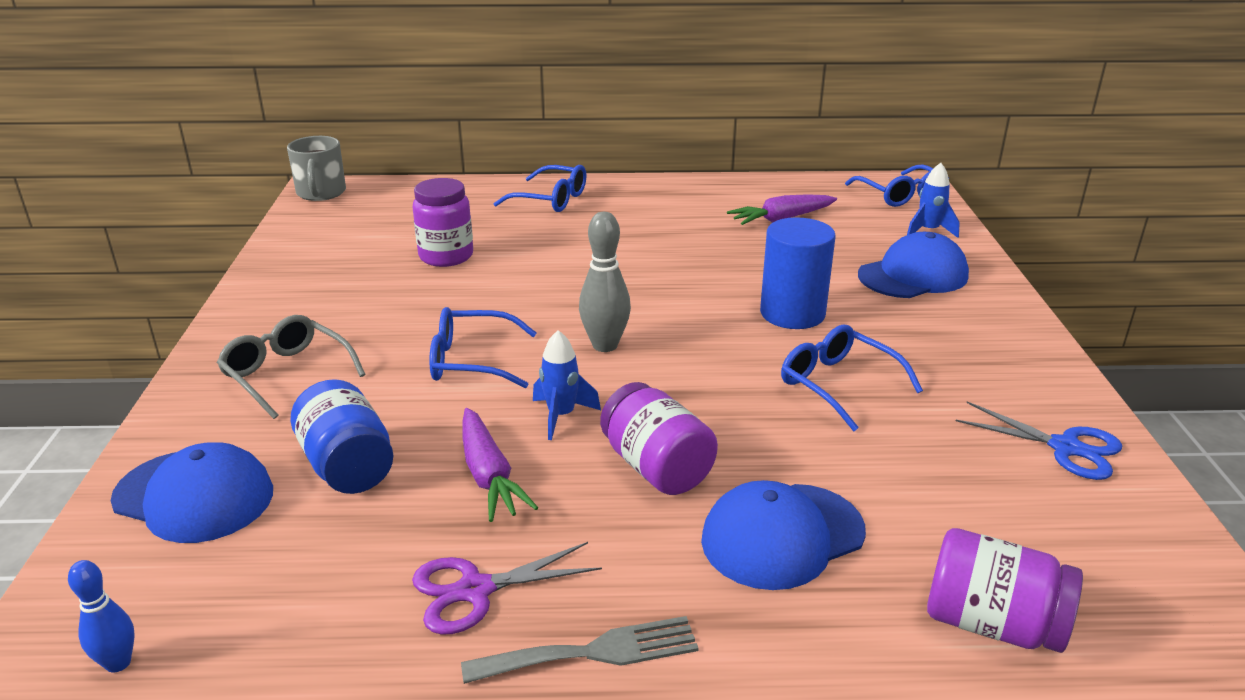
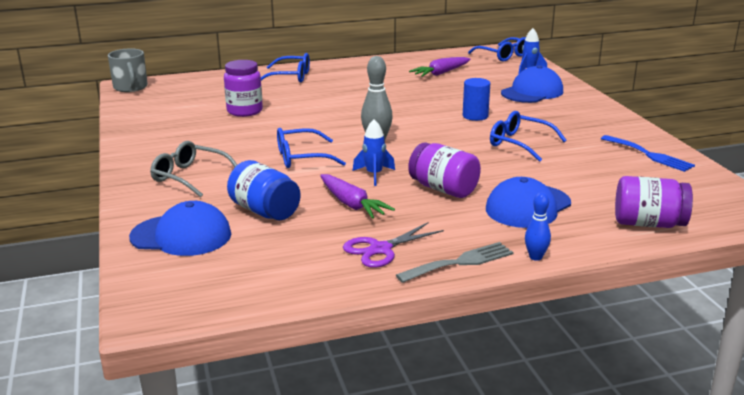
camera: 15 degrees left, 5 degrees down
(118, 663) = (201, 305): blue bowling pin -> blue bowling pin (535, 257)
(792, 313) = (475, 116): blue cylinder -> blue cylinder, size x0.66
(1065, 447) = (649, 155): blue scissors -> blue fork

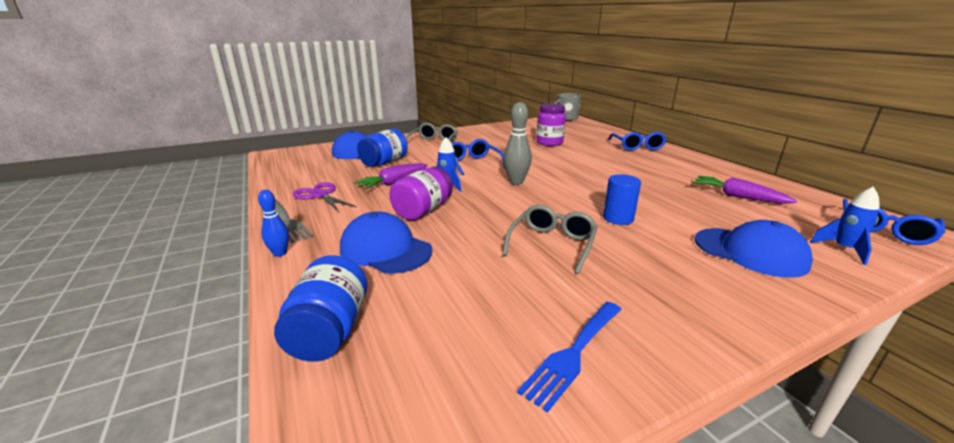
camera: 80 degrees right, 0 degrees up
(519, 143) = (552, 244): blue glasses -> grey glasses
(648, 224) = (329, 331): purple jar -> blue jar

